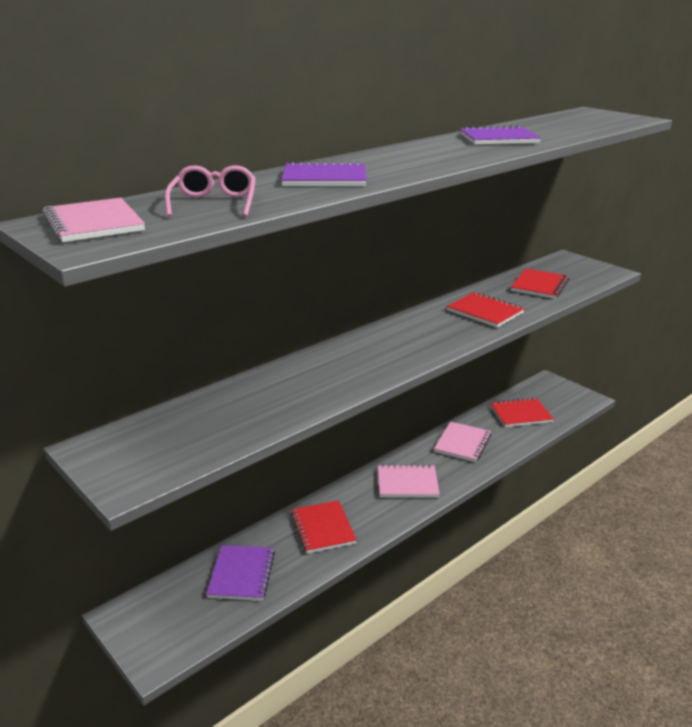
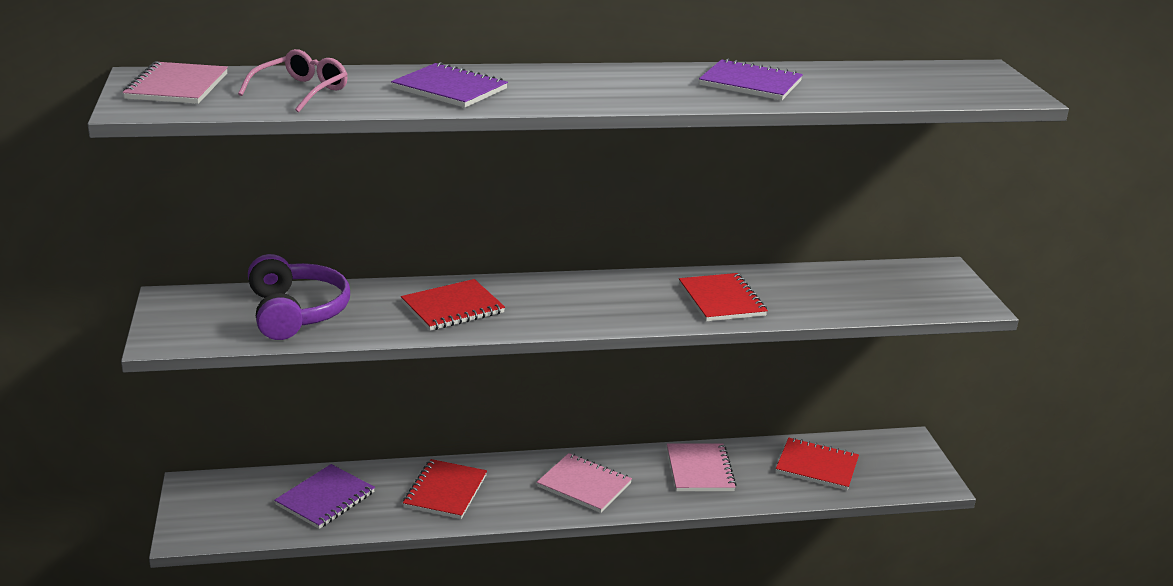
camera: 30 degrees right, 0 degrees up
(214, 420) = (296, 312): none -> purple headphones
(462, 443) = (700, 470): pink notebook -> pink notebook turned 60 degrees counterclockwise
(539, 285) = (844, 292): red notebook -> red notebook (452, 308)

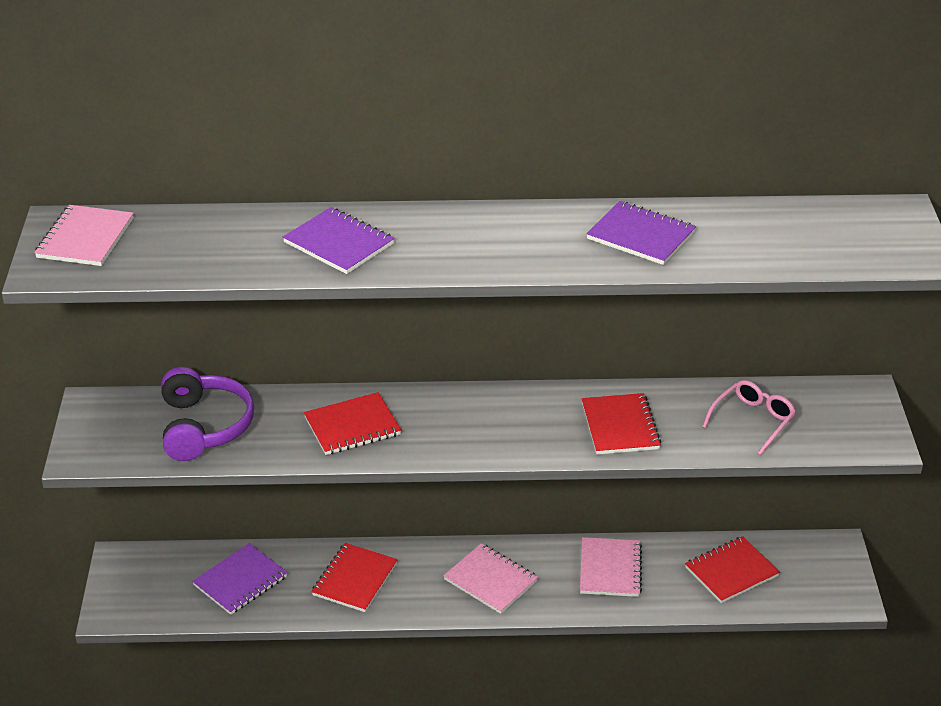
camera: 10 degrees right, 10 degrees up
(302, 91) = (198, 246): pink glasses -> pink glasses (753, 420)
(817, 466) = (731, 572): red notebook -> red notebook turned 60 degrees counterclockwise

